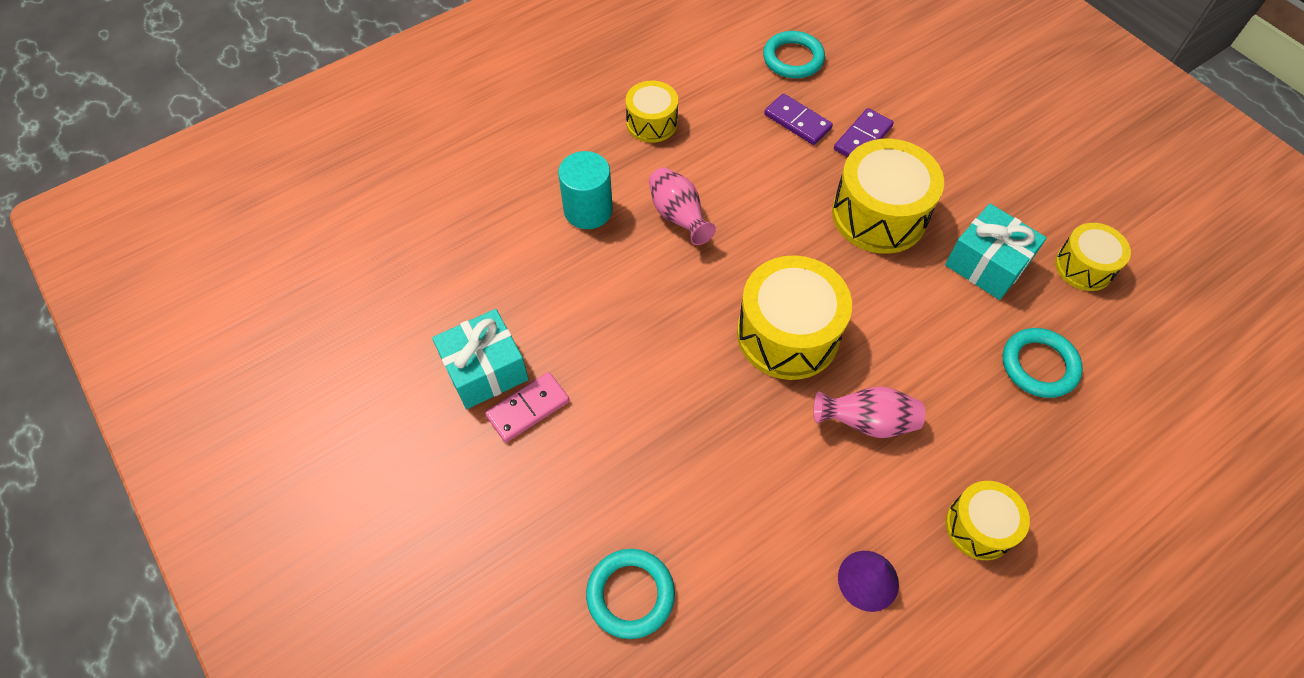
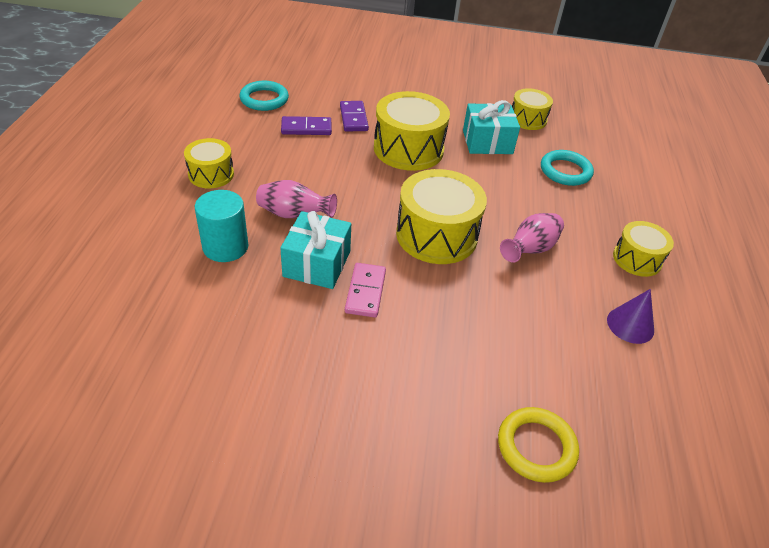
camera: 50 degrees left, 15 degrees down
(485, 370) = (268, 395): turquoise gift -> turquoise gift (317, 264)
(528, 408) = (331, 394): pink domino -> pink domino (365, 292)
(630, 594) = (536, 447): turquoise ring -> yellow ring

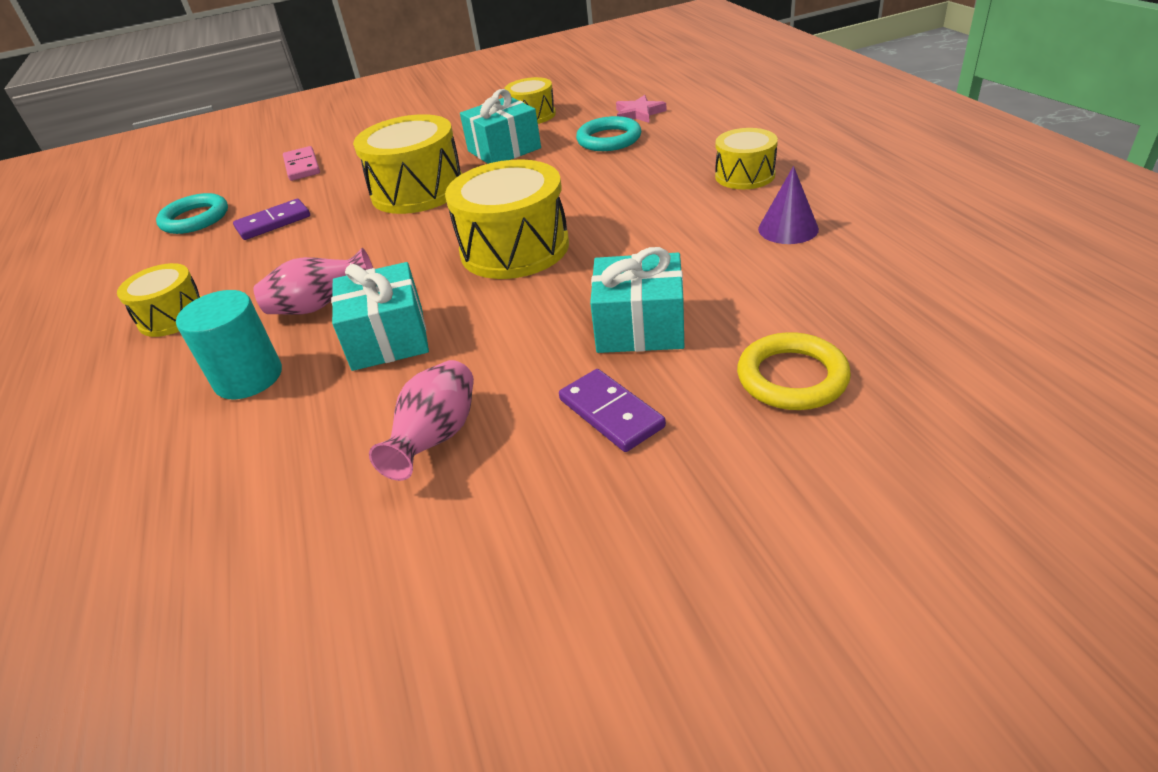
camera: 20 degrees left, 5 degrees down
(353, 118) = (328, 191): purple domino -> purple domino (611, 413)
(365, 292) = (472, 336): pink domino -> pink domino (302, 166)
(470, 347) = (640, 327): none -> turquoise gift
(530, 249) = (629, 215): pink vase -> pink vase (437, 438)
(604, 157) = (639, 113): none -> pink star

